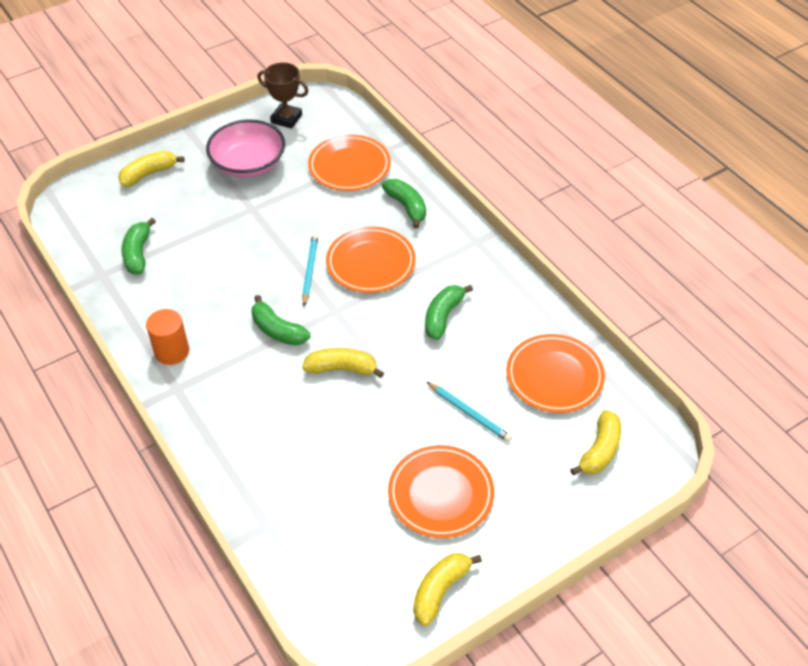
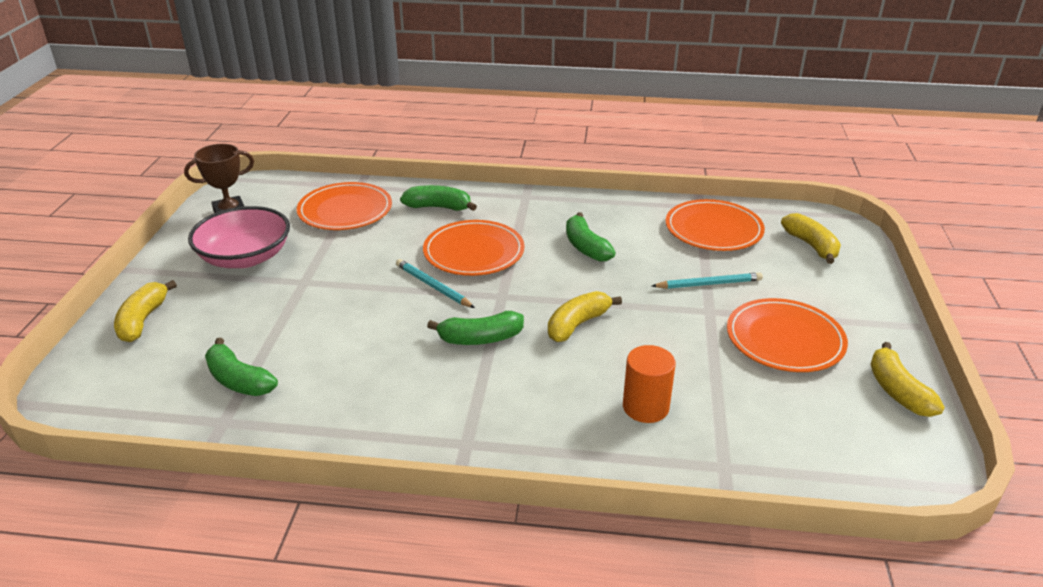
camera: 50 degrees left, 15 degrees down
(172, 351) = (411, 422): orange cylinder -> orange cylinder (645, 407)

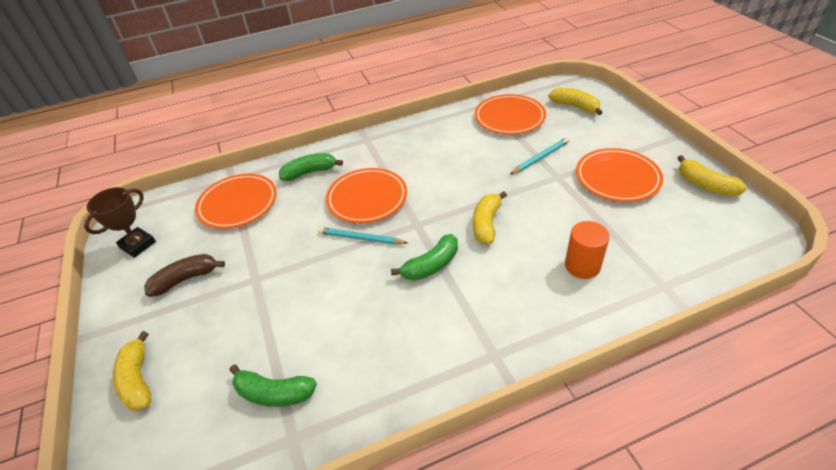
camera: 25 degrees left, 10 degrees up
(245, 257) = (185, 279): pink bowl -> brown banana
(586, 247) = (441, 162): green banana -> none

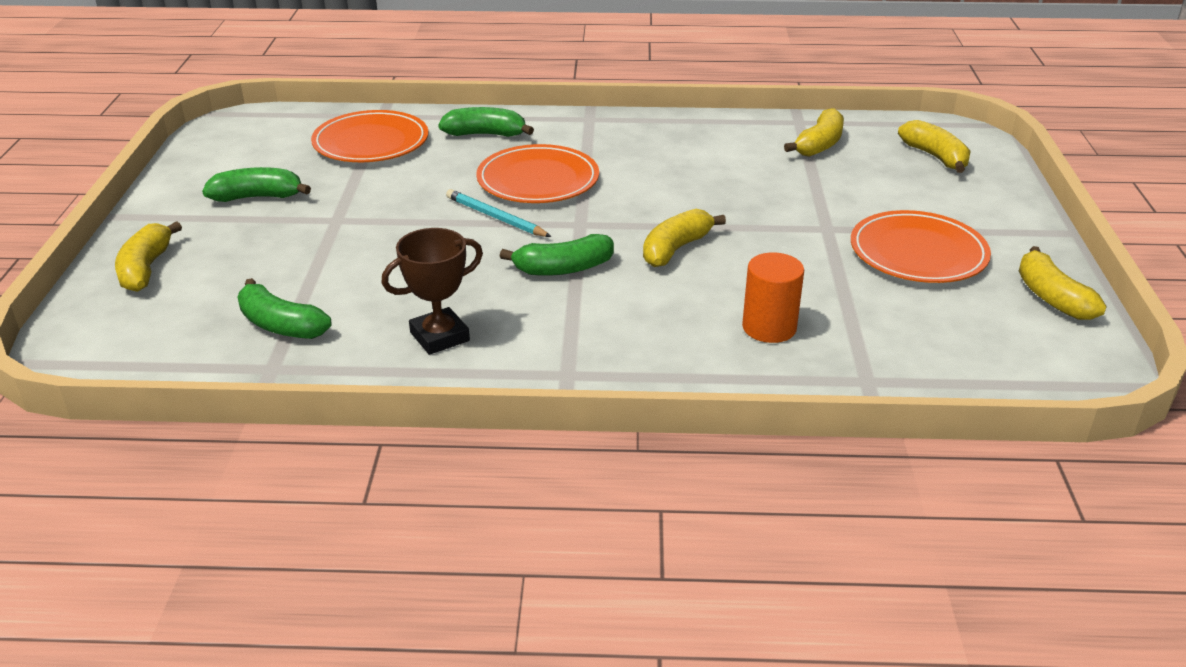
camera: 20 degrees right, 10 degrees down
(138, 245) = (227, 150): brown trophy -> brown trophy (439, 337)
(185, 279) = (258, 197): brown banana -> green banana
(509, 117) = (819, 145): orange plate -> yellow banana
(540, 158) = (822, 201): turquoise pencil -> none

